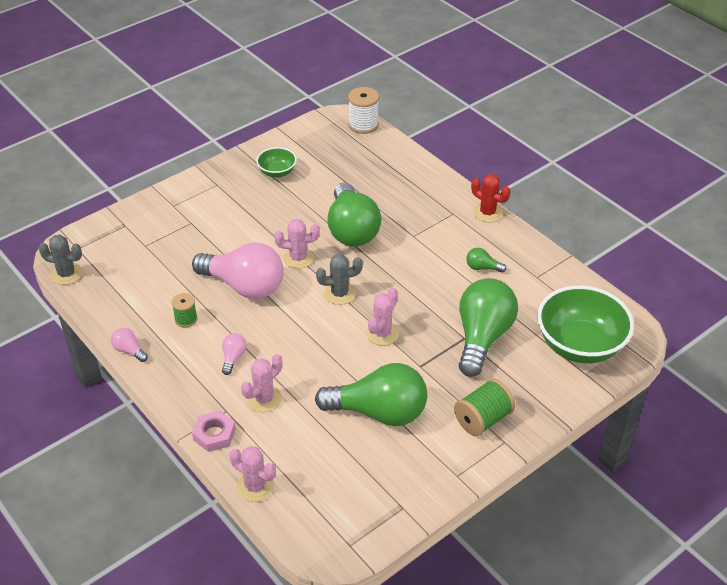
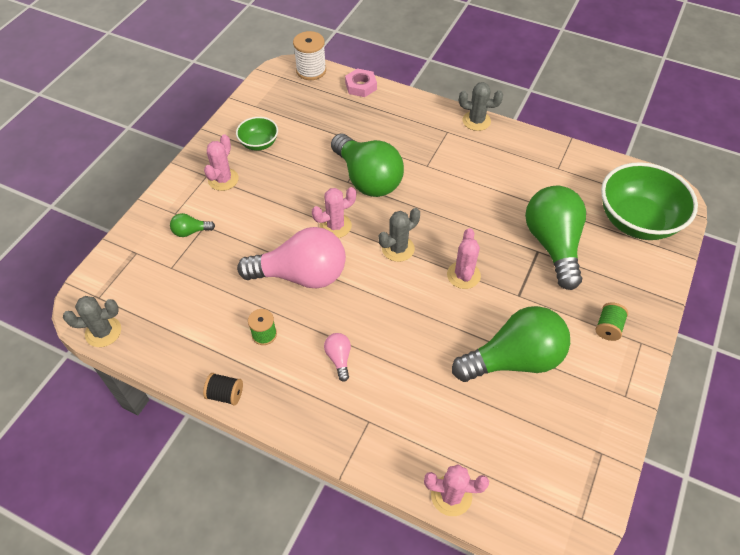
camera: 25 degrees left, 10 degrees up
(129, 350) = (225, 394): pink light bulb -> black spool
(214, 434) = (373, 454): pink nut -> pink nut (361, 86)
(264, 399) = (398, 391): pink cactus -> pink cactus (223, 179)
(482, 268) = (507, 176): green light bulb -> green light bulb (191, 231)
(483, 419) = (608, 328): green spool -> green spool, size x0.62
(487, 213) = (476, 121): red cactus -> grey cactus

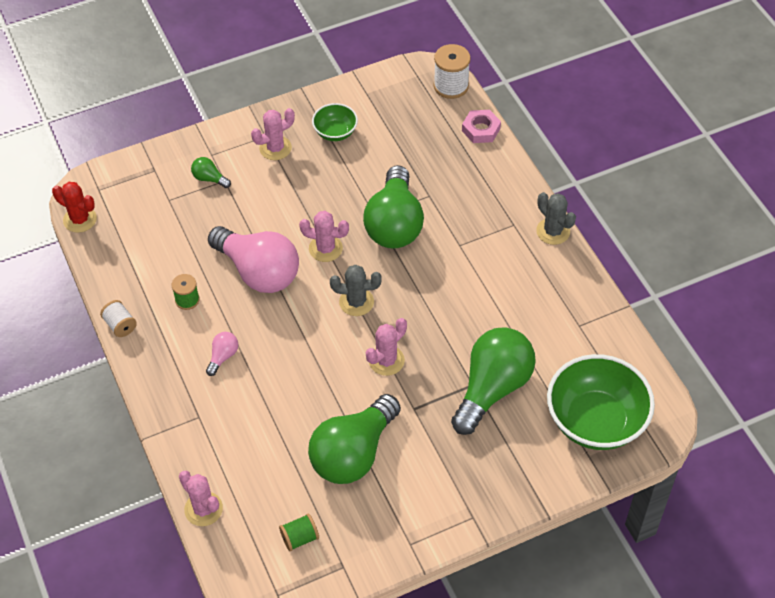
camera: 40 degrees right, 0 degrees up
(103, 332) = (80, 219): grey cactus -> red cactus
(225, 394) = (120, 325): black spool -> white spool
(514, 359) = (353, 453): green light bulb -> green light bulb turned 105 degrees clockwise
(608, 328) = (459, 486): green spool -> green spool (300, 538)

